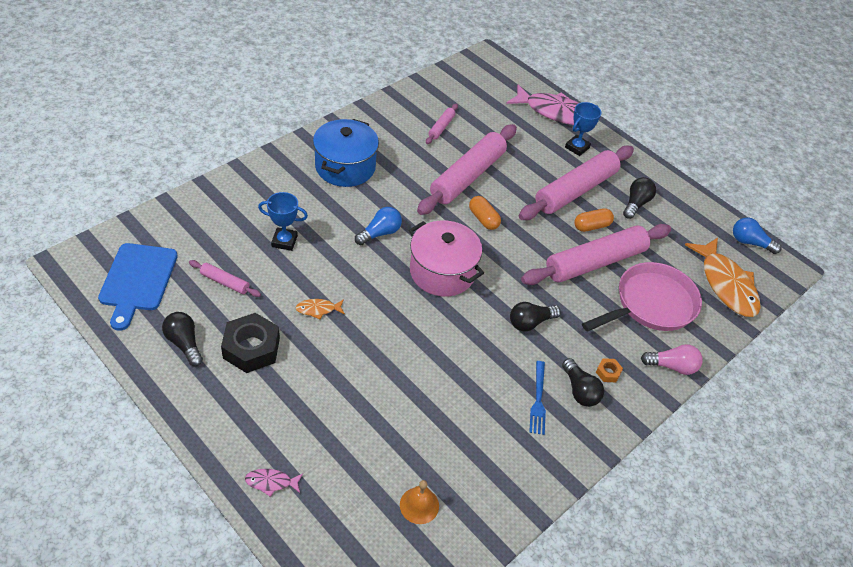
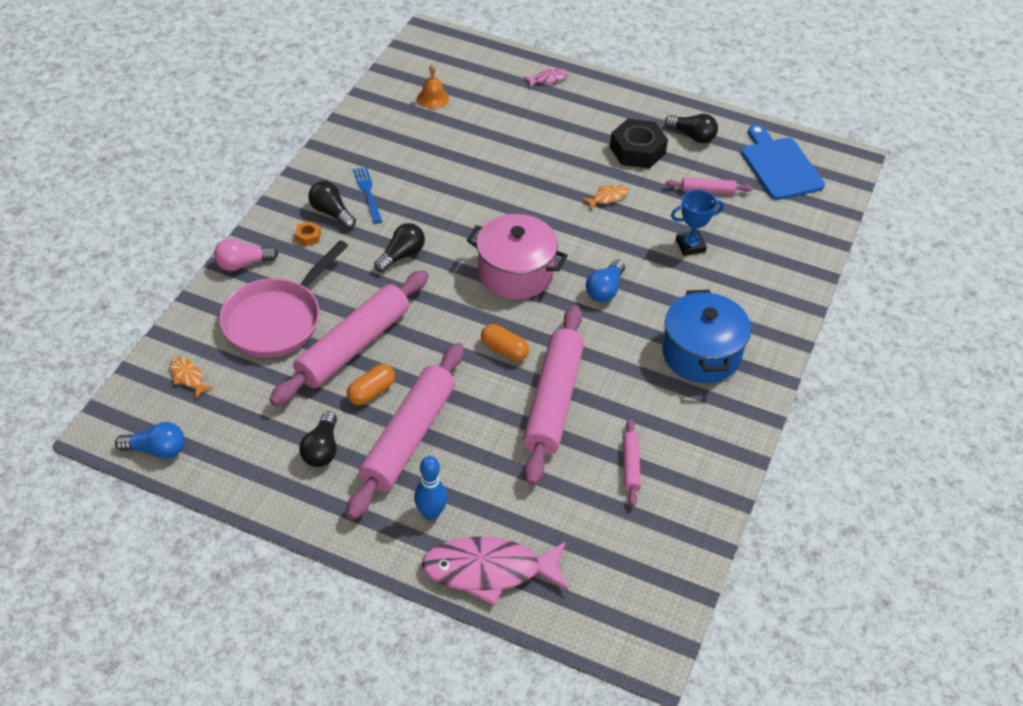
camera: 160 degrees right, 0 degrees up
(577, 147) = (431, 513): blue trophy -> blue bowling pin
(726, 284) = (188, 377): orange fish -> orange fish, size x0.44

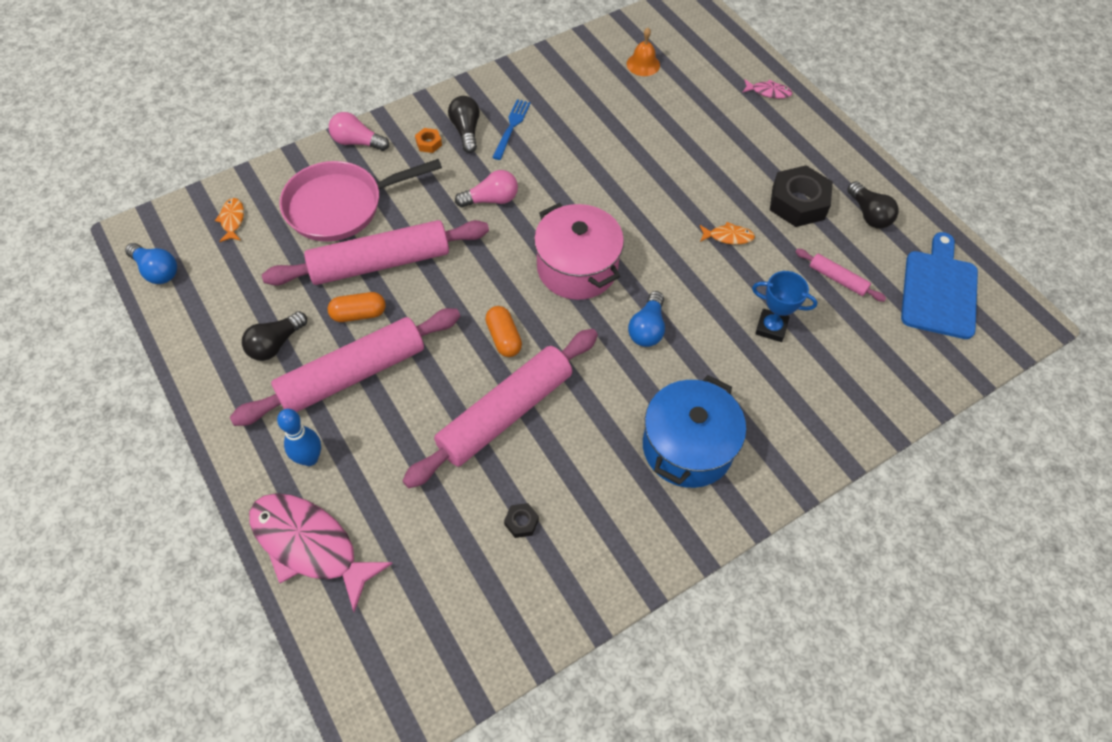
camera: 35 degrees right, 10 degrees up
(401, 255) = (491, 199): black light bulb -> pink light bulb
(605, 290) = (647, 328): blue light bulb -> blue light bulb turned 45 degrees counterclockwise
(630, 466) = (521, 522): pink rolling pin -> black nut

